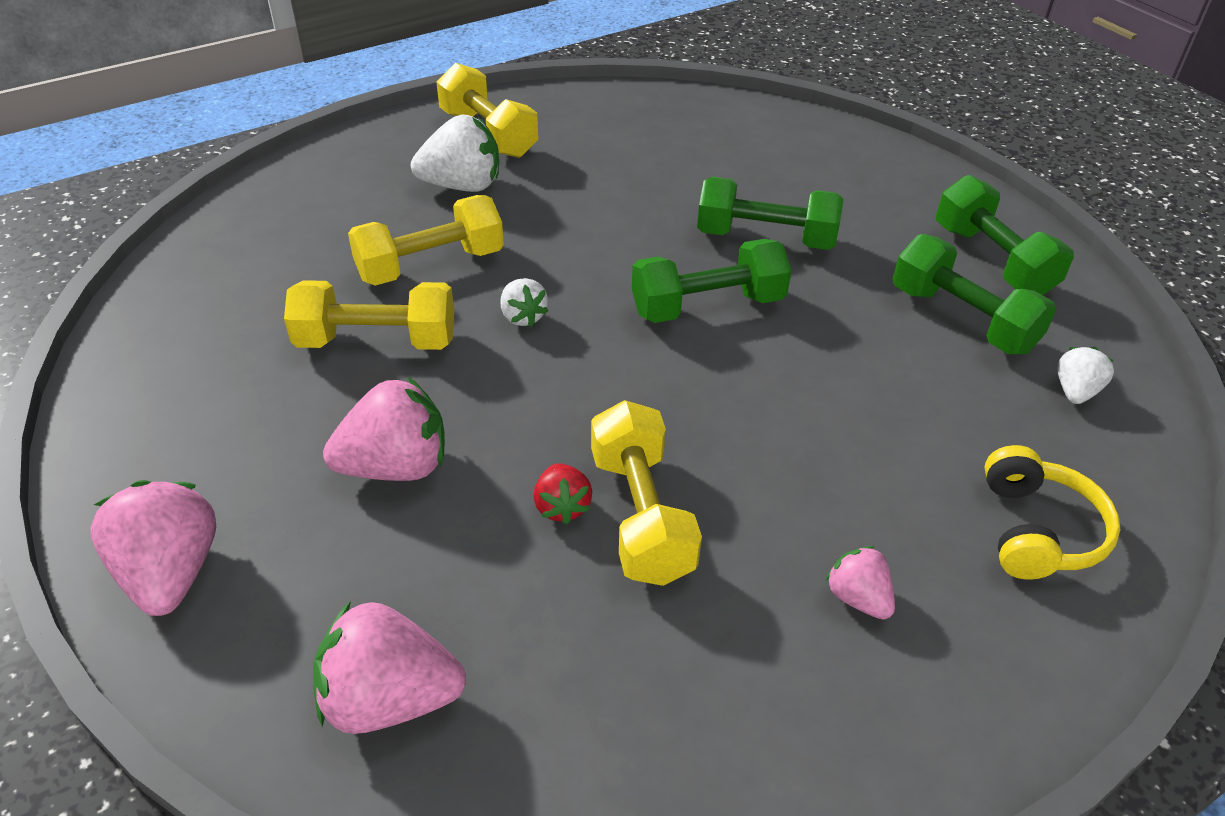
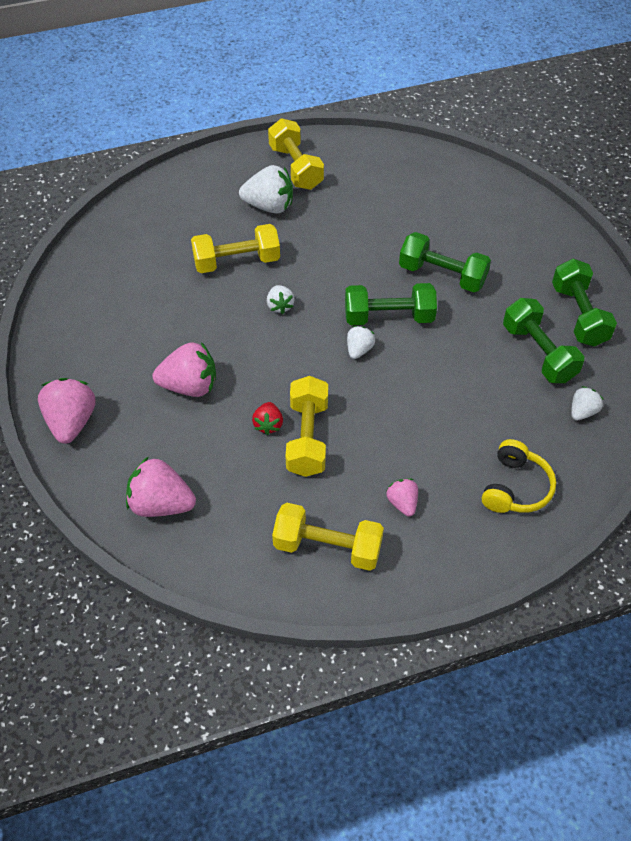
camera: 15 degrees right, 10 degrees up
(376, 341) = (195, 308): yellow dumbbell -> yellow dumbbell (327, 547)
(678, 360) = (359, 350): none -> white strawberry

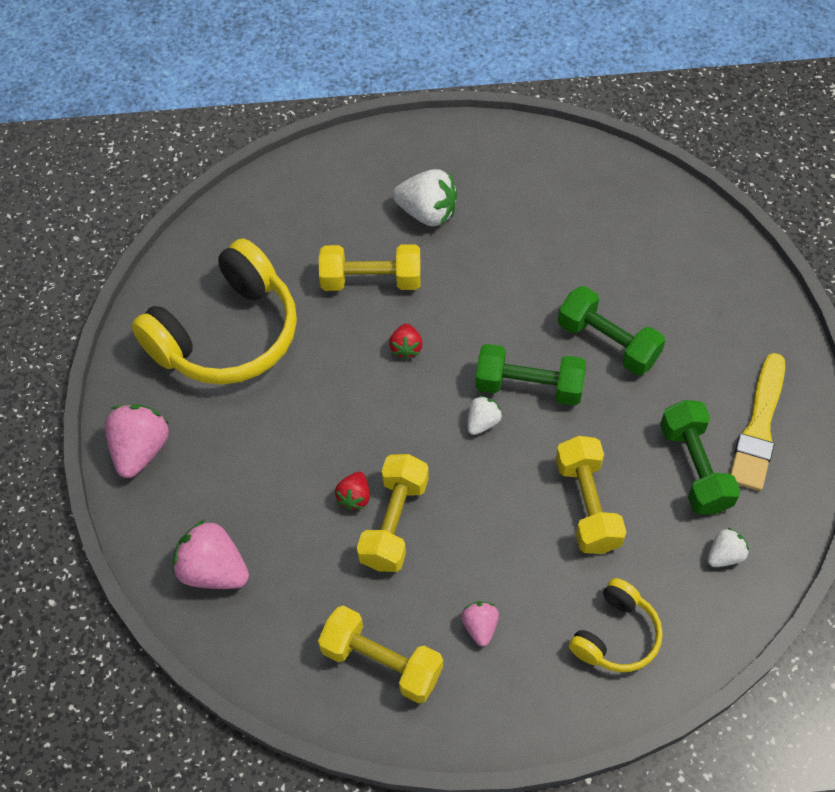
camera: 15 degrees right, 5 degrees up
(125, 321) = (227, 334): none -> yellow headphones
(190, 386) = (279, 431): pink strawberry -> none
(280, 306) = (406, 348): white strawberry -> red strawberry
(296, 167) = (472, 165): yellow dumbbell -> yellow dumbbell (587, 505)
(578, 315) = (759, 427): green dumbbell -> yellow brush

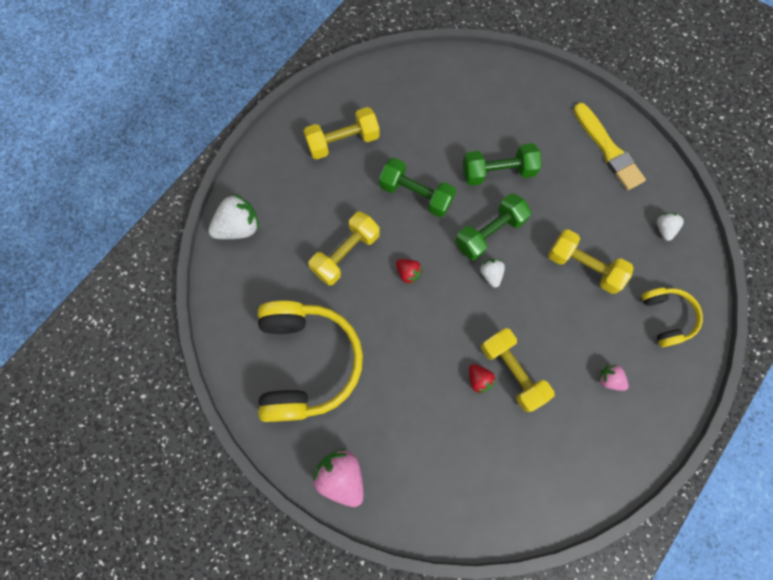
camera: 50 degrees left, 15 degrees up
(214, 570) = (459, 495): pink strawberry -> none
(381, 662) = (589, 447): yellow dumbbell -> yellow dumbbell (343, 141)
(427, 213) = (329, 186): white strawberry -> white strawberry (239, 227)
(694, 468) = (605, 198): green dumbbell -> green dumbbell (416, 194)

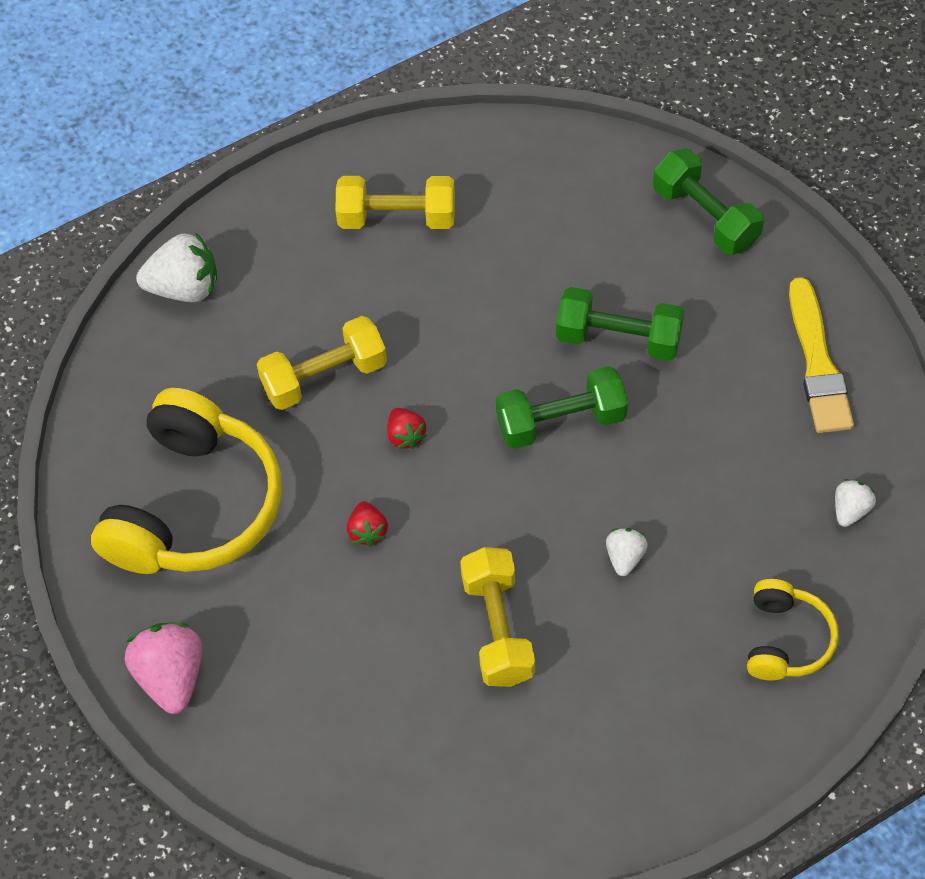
camera: 25 degrees right, 15 degrees down
(416, 194) = (472, 329): green dumbbell -> green dumbbell (705, 217)
(479, 379) = (440, 621): red strawberry -> red strawberry (367, 531)
(490, 274) = (533, 481): white strawberry -> white strawberry (625, 557)
(583, 266) = (687, 520): yellow dumbbell -> none
(609, 379) = (646, 694): pink strawberry -> none

